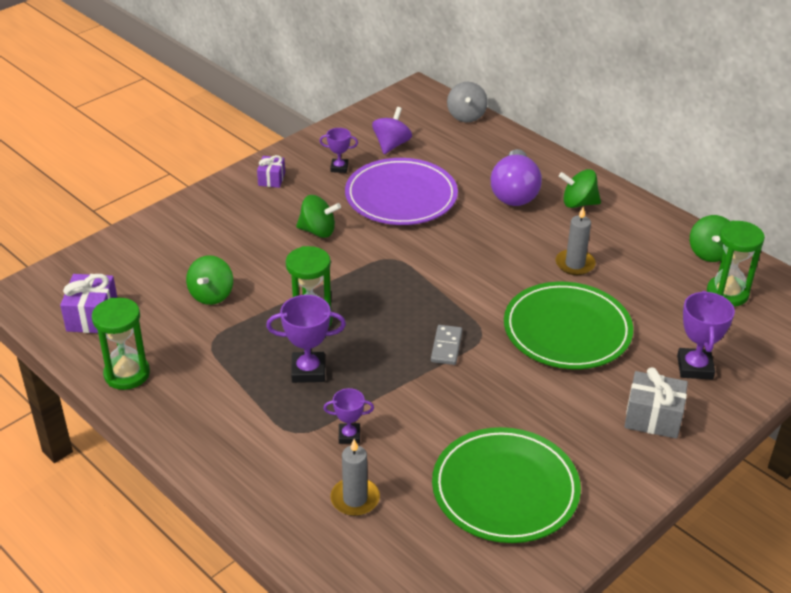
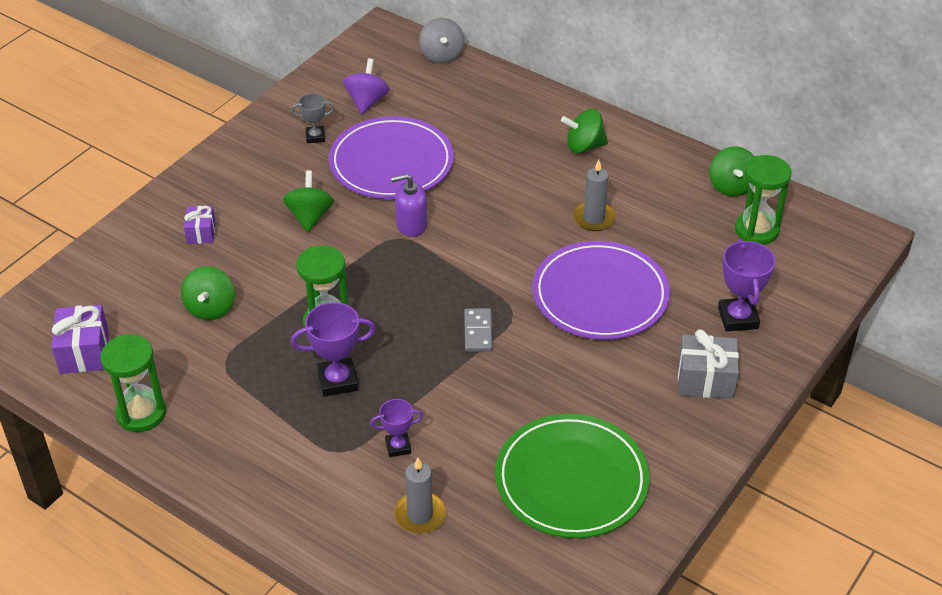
camera: 10 degrees left, 5 degrees up
(271, 179) = (243, 160): purple gift -> purple gift (201, 233)
(318, 231) = (310, 216): green spinning top -> green spinning top turned 90 degrees counterclockwise
(339, 168) = (315, 137): purple trophy -> grey trophy
(406, 249) = (411, 225): none -> purple soap dispenser
(514, 192) = (513, 142): purple light bulb -> none
(567, 330) = (600, 295): green plate -> purple plate

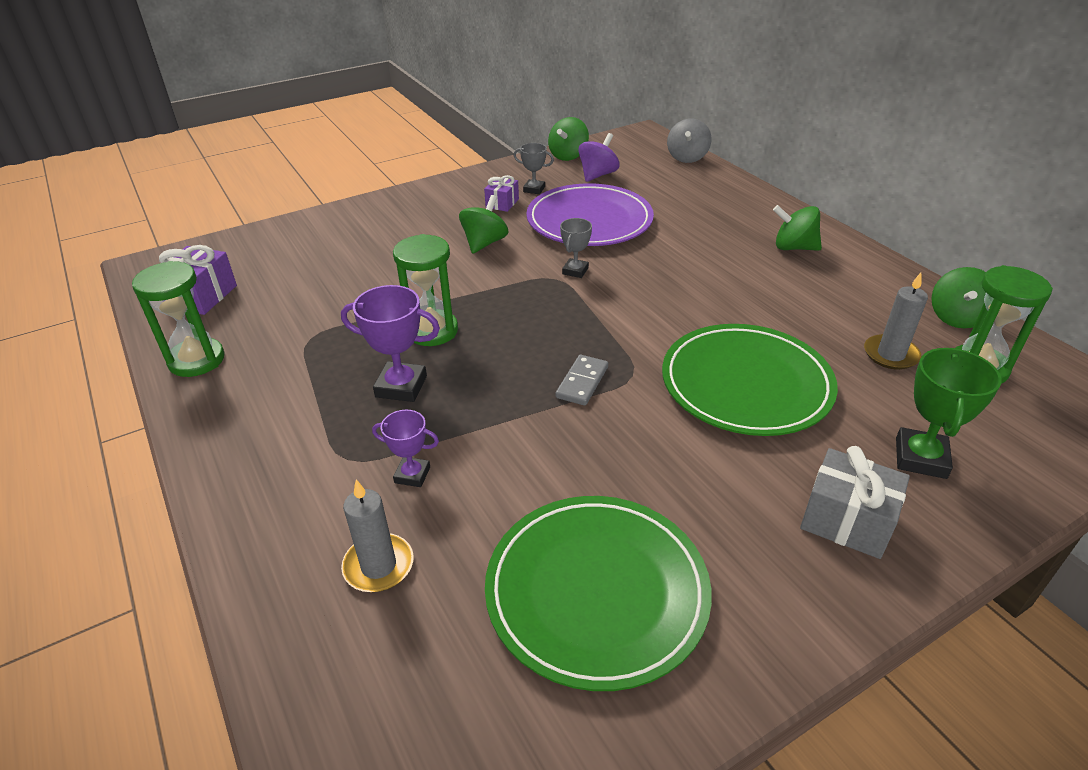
camera: 25 degrees right, 5 degrees down
(201, 233) = (381, 233): purple gift -> purple gift (502, 203)
(211, 308) = (338, 291): green spinning top -> green spinning top (568, 156)
(411, 225) = (575, 271): purple soap dispenser -> grey trophy
(594, 218) = (774, 310): grey candle -> grey candle (890, 354)
(600, 295) = (746, 384): purple plate -> green plate
(738, 318) = (920, 458): purple trophy -> green trophy

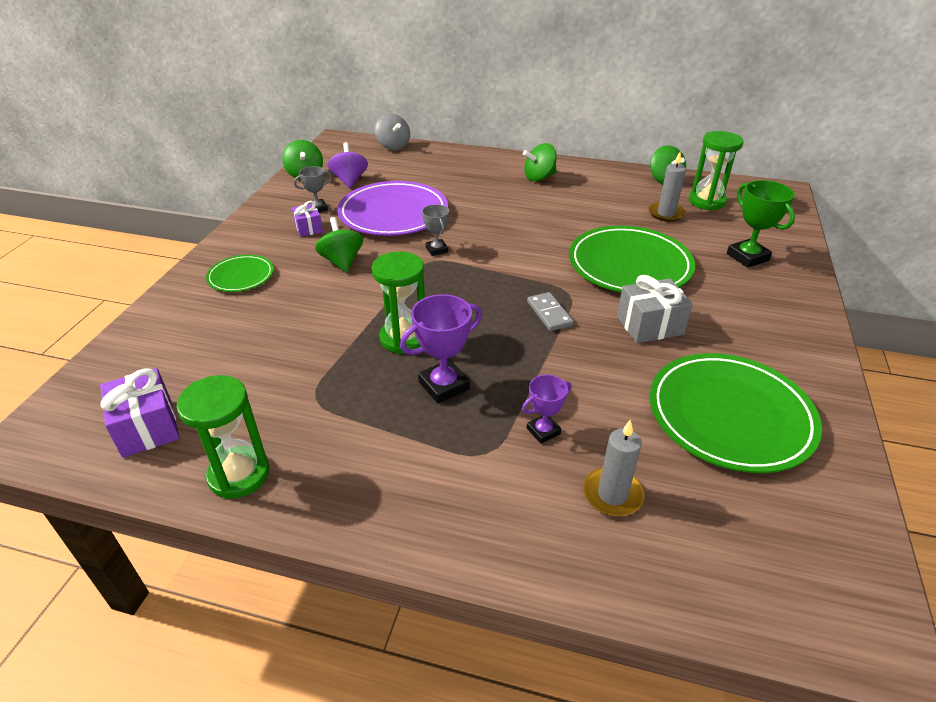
camera: 45 degrees left, 0 degrees up
(400, 219) = (241, 276): none -> green plate
(846, 521) = (765, 304): grey gift -> grey gift (650, 325)

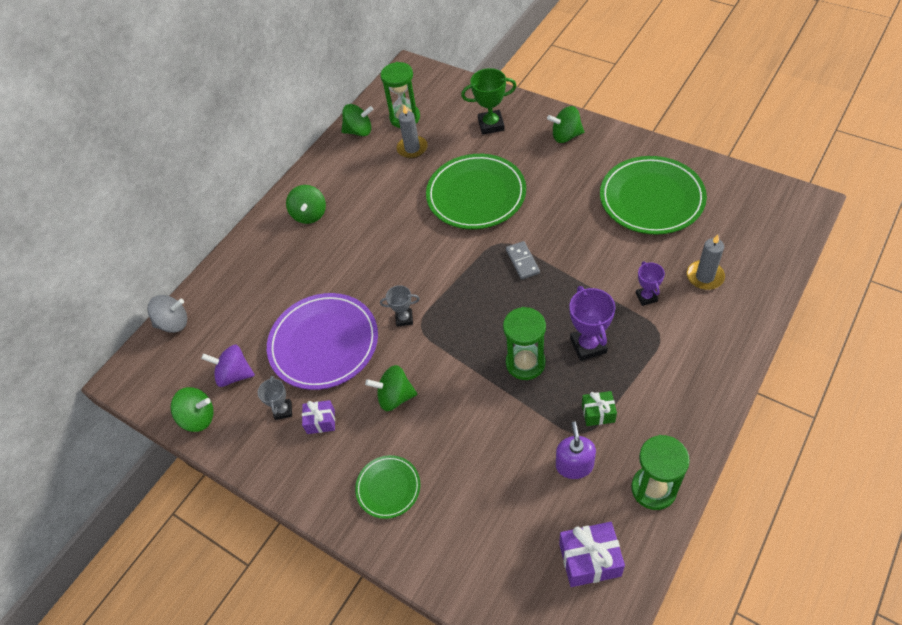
camera: 65 degrees left, 15 degrees up
(270, 397) = (574, 465): none -> purple soap dispenser
(345, 408) = (598, 413): none -> green gift
(549, 313) = (522, 261): grey domino -> grey domino turned 75 degrees clockwise
(650, 325) = (554, 207): grey gift -> none
(781, 317) = (566, 136): none -> green spinning top

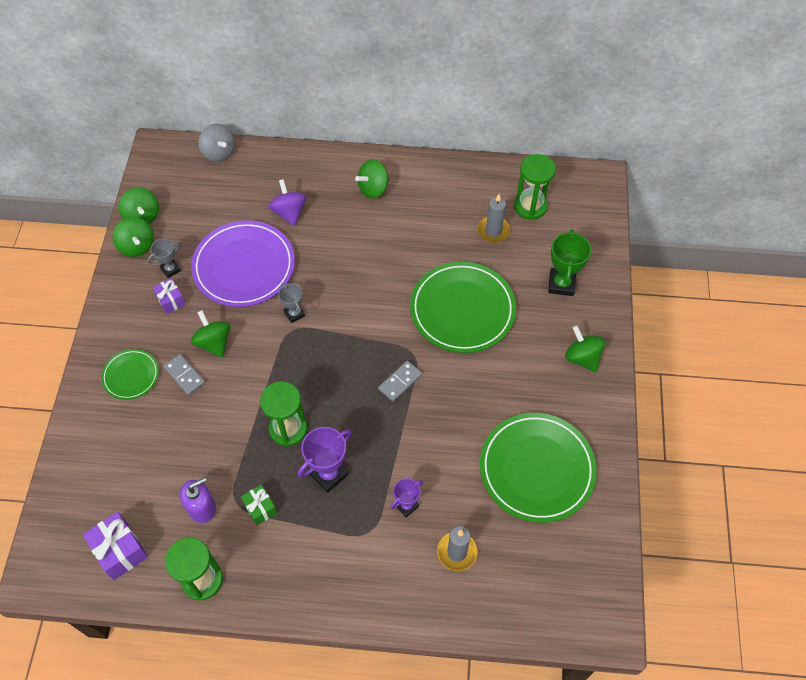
camera: 55 degrees right, 5 degrees up
(234, 374) = (189, 219): purple spinning top -> purple spinning top (289, 212)
(359, 131) = (492, 178): green spinning top -> green spinning top (137, 246)
(417, 435) = (185, 375): none -> grey domino
(491, 125) = (561, 284): green trophy -> green trophy turned 45 degrees clockwise

